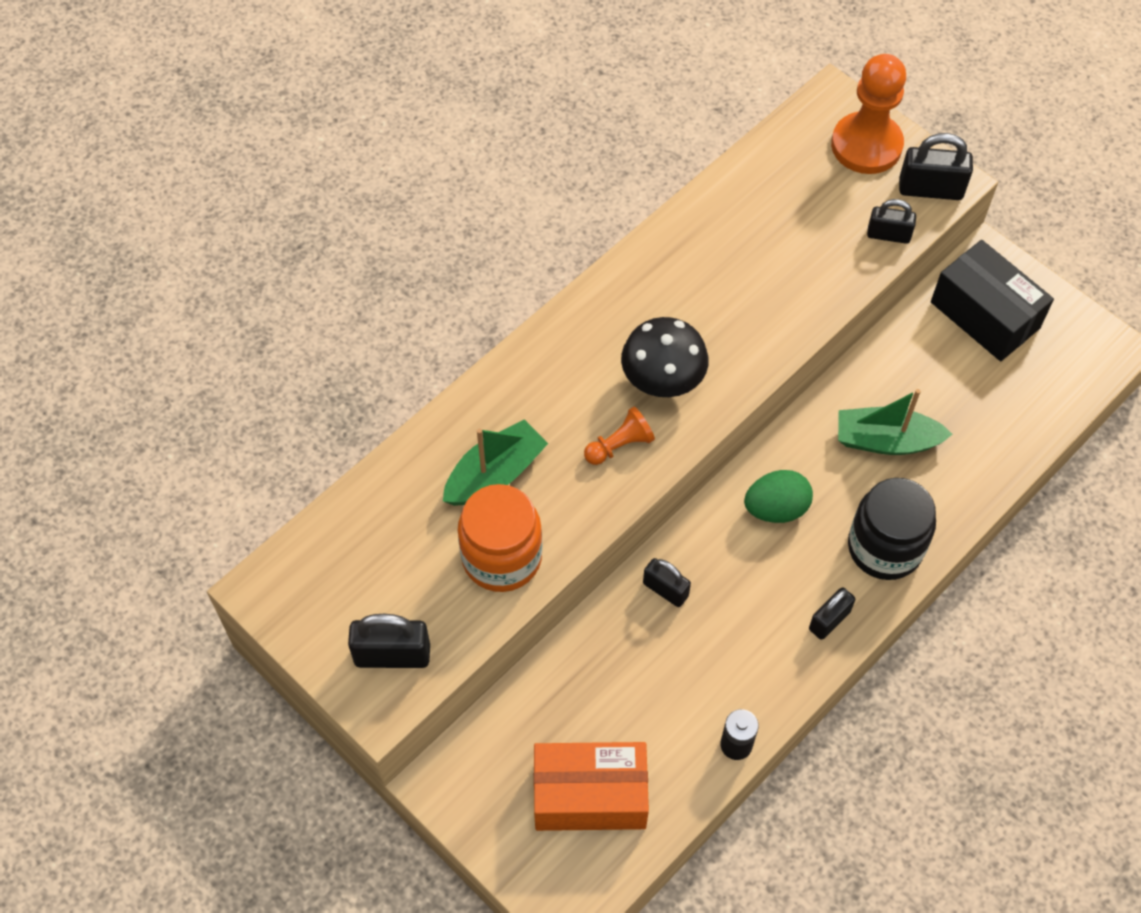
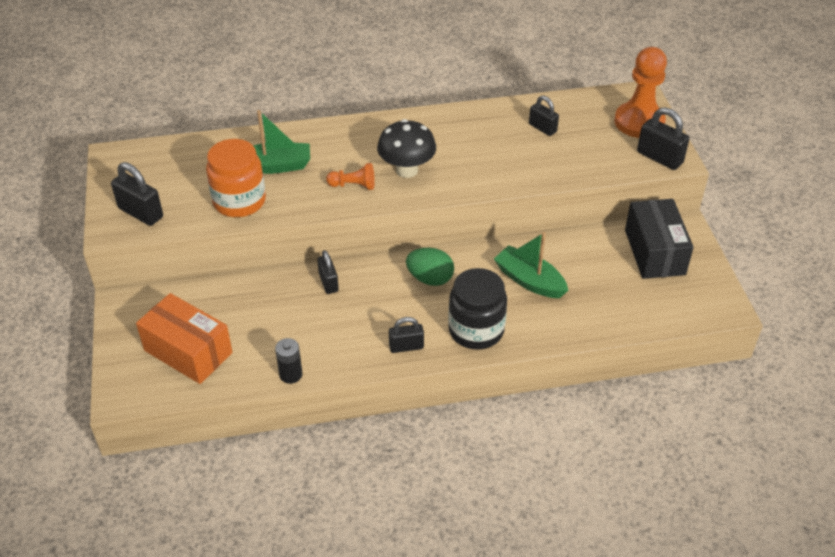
camera: 35 degrees right, 15 degrees down
(888, 235) = (610, 166): black padlock -> black padlock (542, 128)

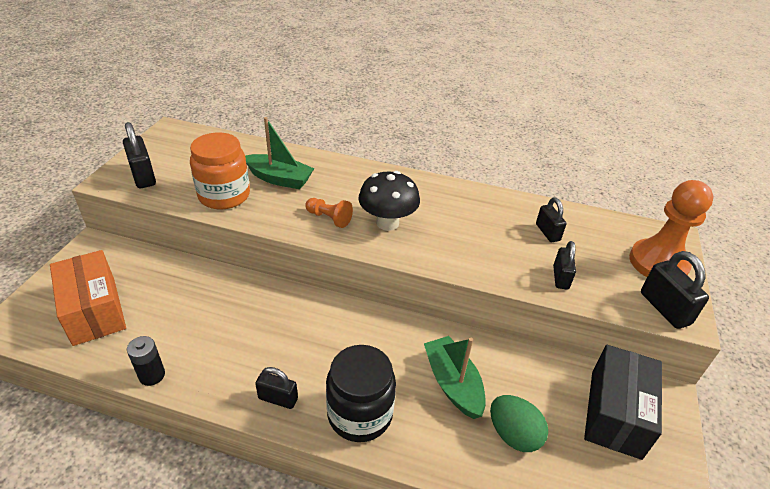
camera: 25 degrees right, 5 degrees down
(328, 282) = (261, 300): black padlock -> black padlock (560, 277)
(430, 279) = (354, 337): green egg -> green egg (513, 435)

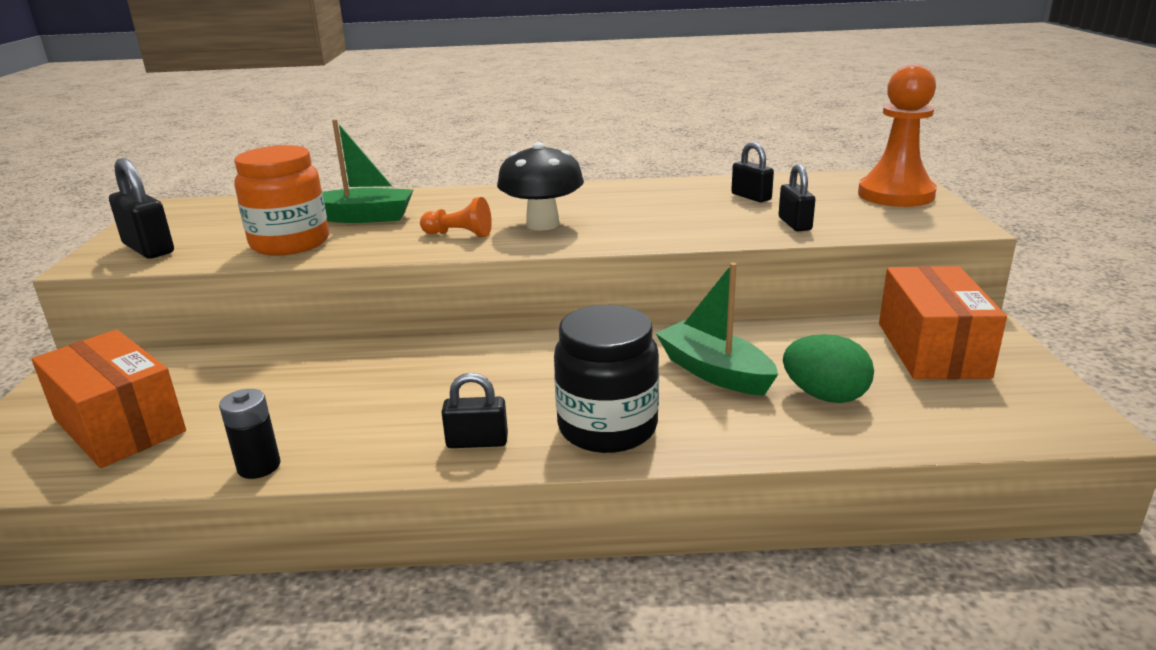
camera: 15 degrees left, 15 degrees down
(615, 413) = (932, 349): black box -> orange box
(664, 308) = (931, 222): black padlock -> none

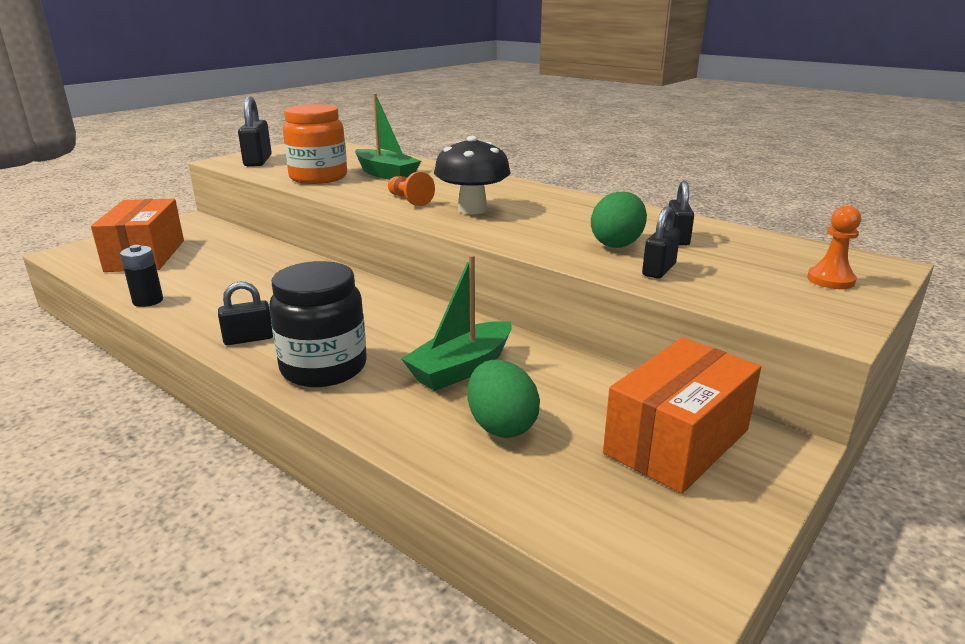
camera: 40 degrees right, 0 degrees up
(477, 442) = (248, 339): black padlock -> black padlock turned 60 degrees counterclockwise
(714, 372) = (461, 368): green boat -> green boat turned 135 degrees counterclockwise
(723, 215) = (617, 244): none -> green egg
(895, 195) = (830, 280): orange pawn -> orange pawn, size x0.50

